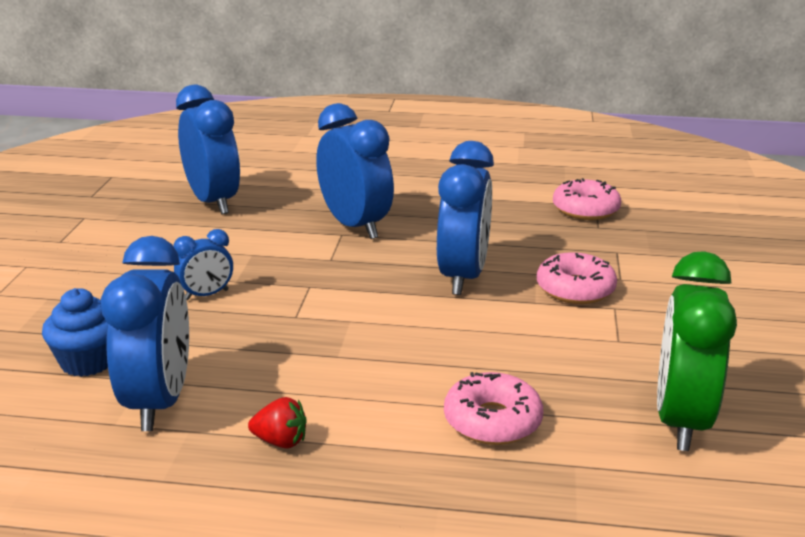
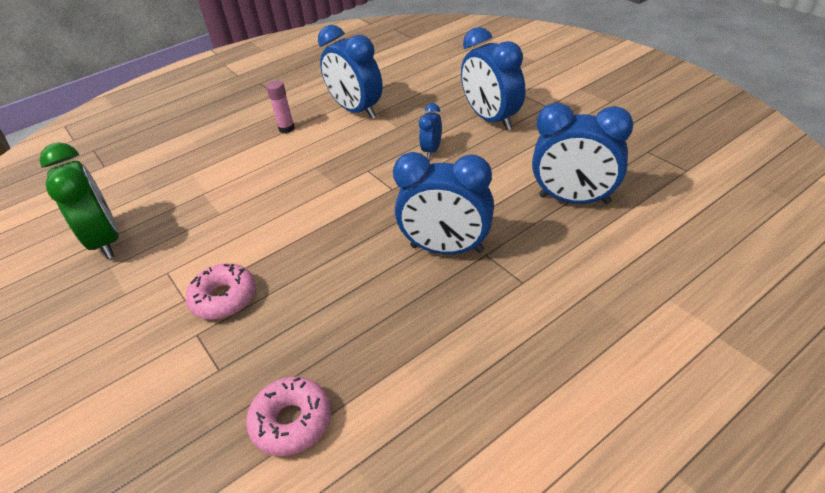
camera: 140 degrees right, 15 degrees up
(88, 362) = (414, 102): blue cupcake -> none
(280, 441) = (286, 128): red strawberry -> pink glue stick
(463, 277) = (312, 256): blue clock -> blue clock (491, 119)
(492, 421) = (205, 185): pink donut -> none

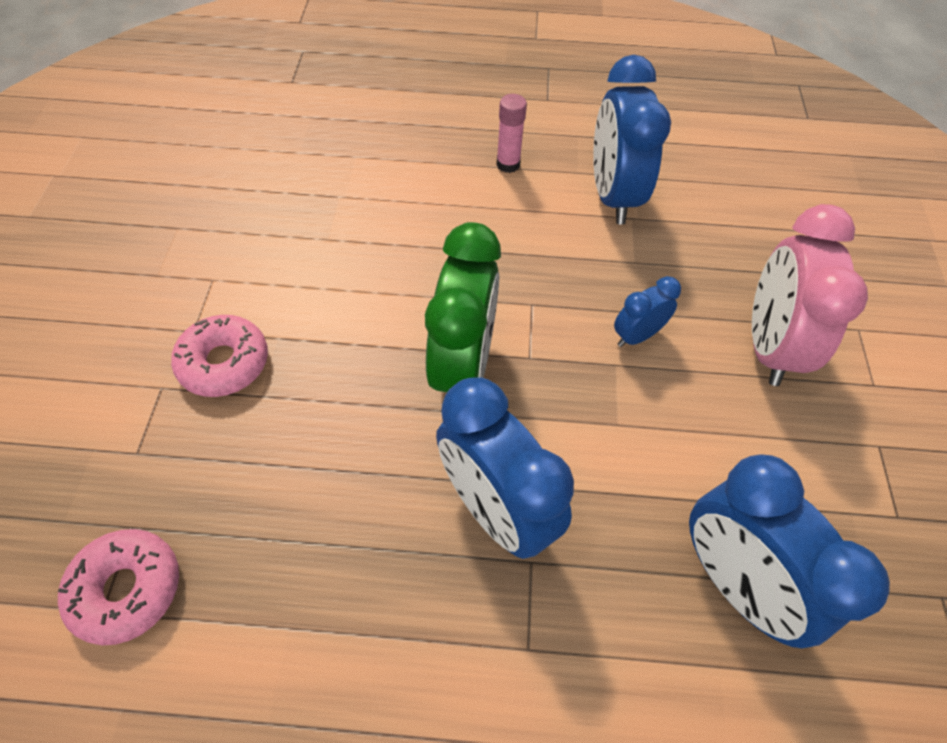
camera: 35 degrees right, 15 degrees up
(106, 241) = (203, 189): green clock -> green clock (463, 366)
(491, 119) = (768, 346): blue clock -> pink clock

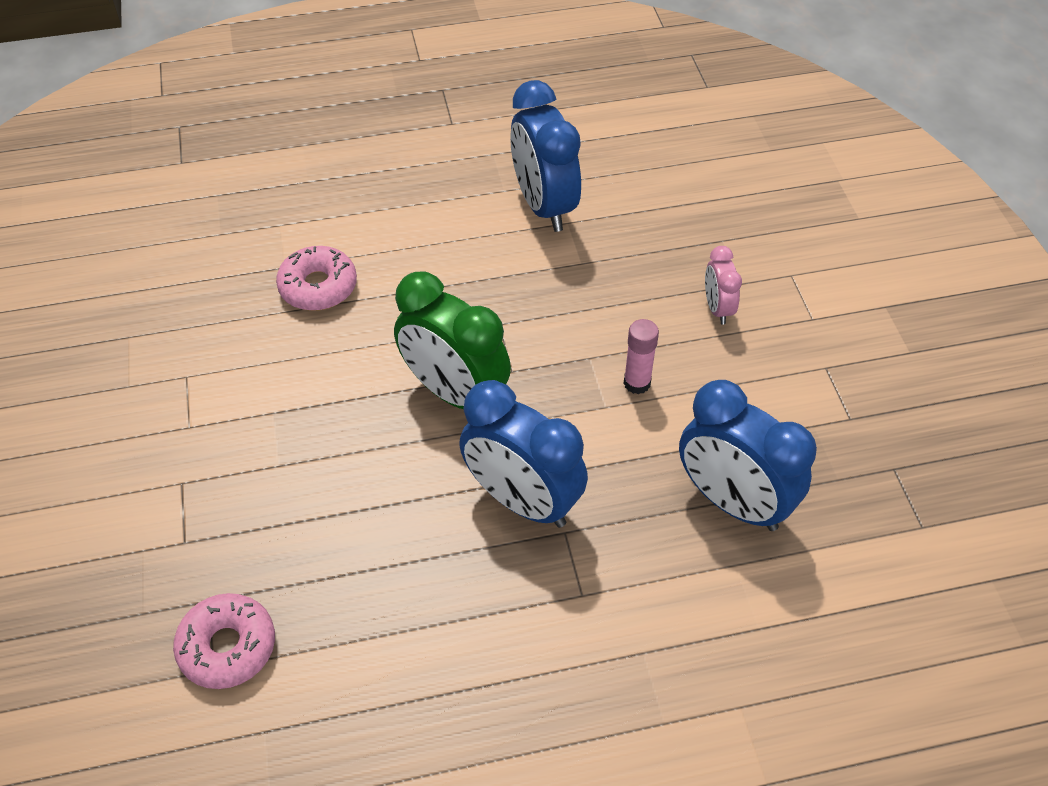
camera: 15 degrees left, 5 degrees down
(224, 363) = (232, 447): pink donut -> pink donut (318, 287)
(463, 366) = (454, 393): green clock -> green clock turned 135 degrees clockwise
(508, 164) = (434, 198): pink glue stick -> pink glue stick (637, 383)
(637, 336) = (601, 328): blue clock -> none
(768, 346) = (717, 308): pink clock -> pink clock, size x0.50

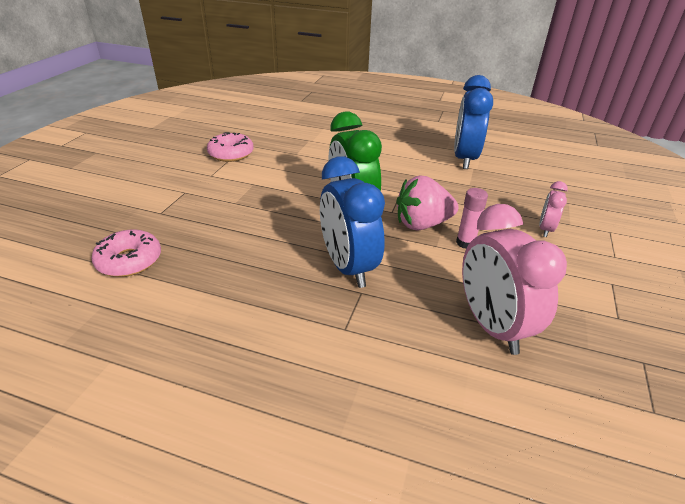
camera: 30 degrees right, 15 degrees down
(318, 287) = (320, 151): pink donut -> pink donut (231, 154)
(565, 375) = (422, 224): none -> pink strawberry
(732, 502) = (491, 326): blue clock -> pink clock

